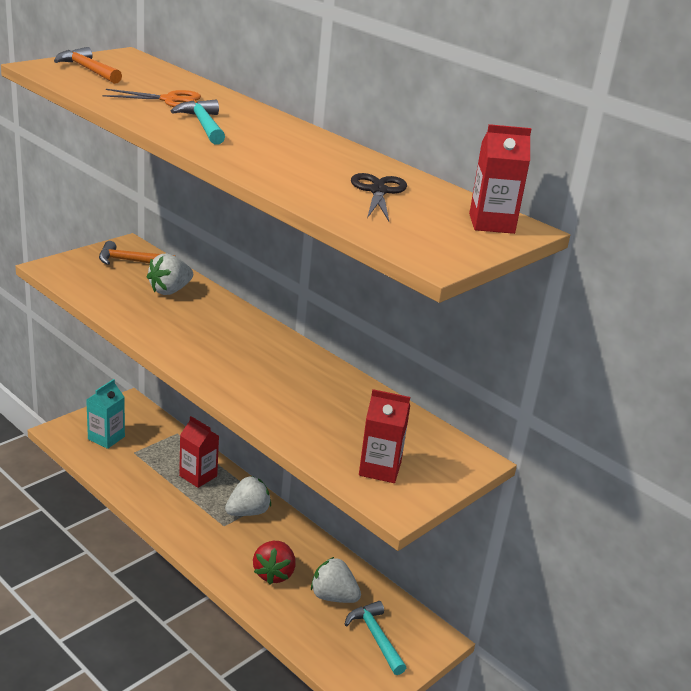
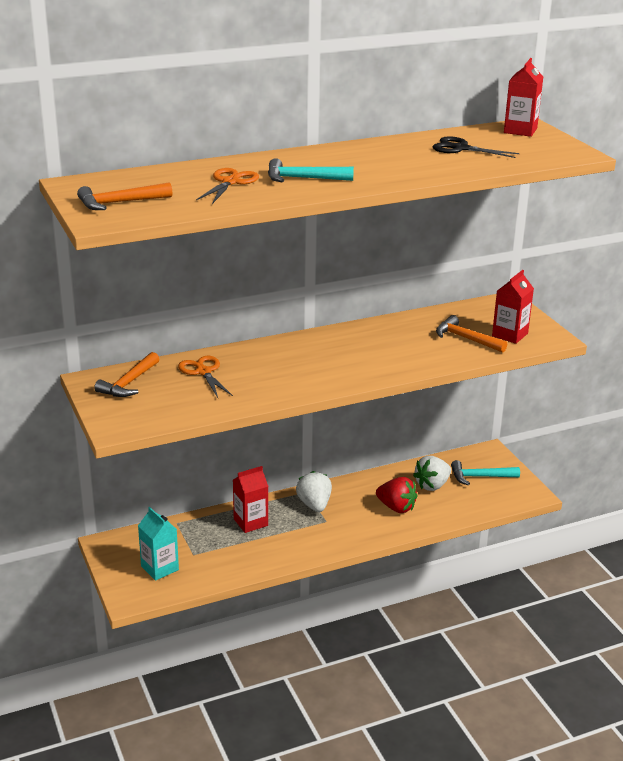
camera: 65 degrees left, 0 degrees up
(170, 290) = (203, 372): white strawberry -> orange scissors
(344, 436) = (466, 339): none -> orange hammer

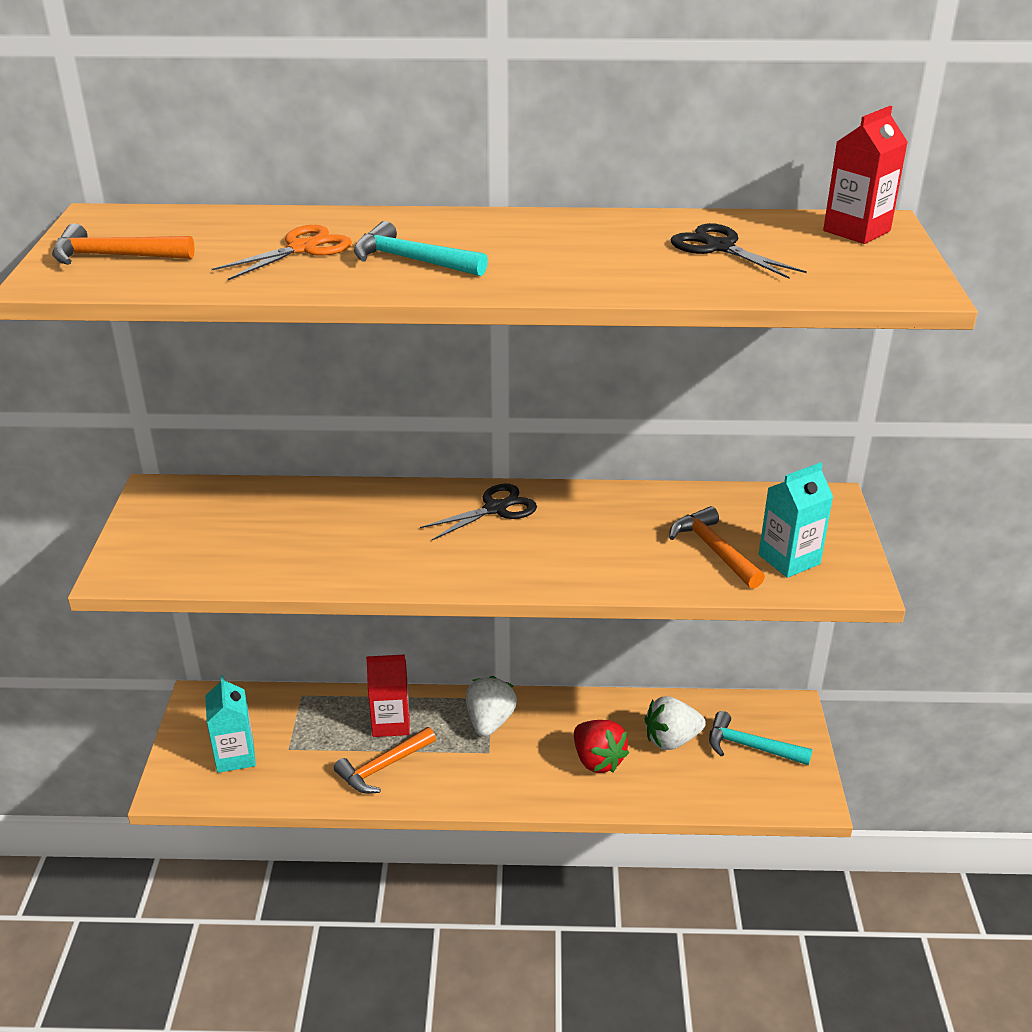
camera: 25 degrees right, 5 degrees up
(129, 383) = (196, 507): orange hammer -> orange hammer (383, 767)
(203, 372) = (301, 514): orange scissors -> none
(322, 344) = (495, 509): none -> black scissors
(510, 335) = (789, 559): red carton -> turquoise carton

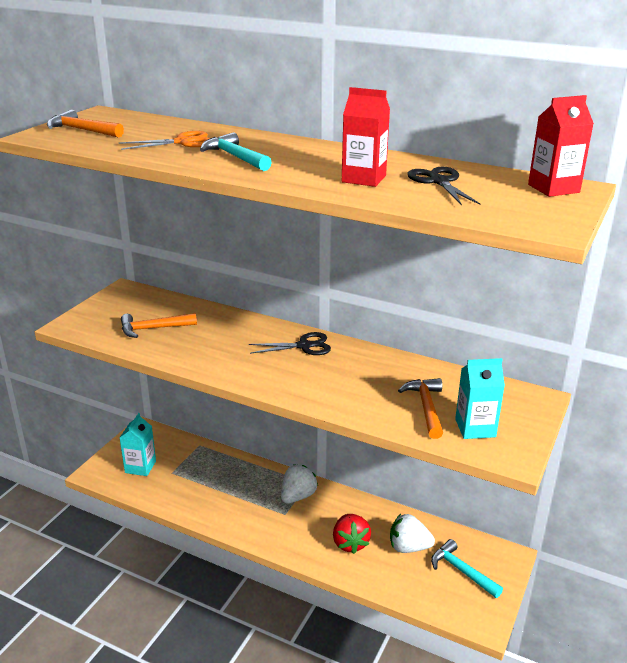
camera: 25 degrees right, 5 degrees down
(383, 767) = (216, 501): orange hammer -> orange hammer (153, 328)
(391, 723) = (238, 477): red carton -> red carton (364, 179)

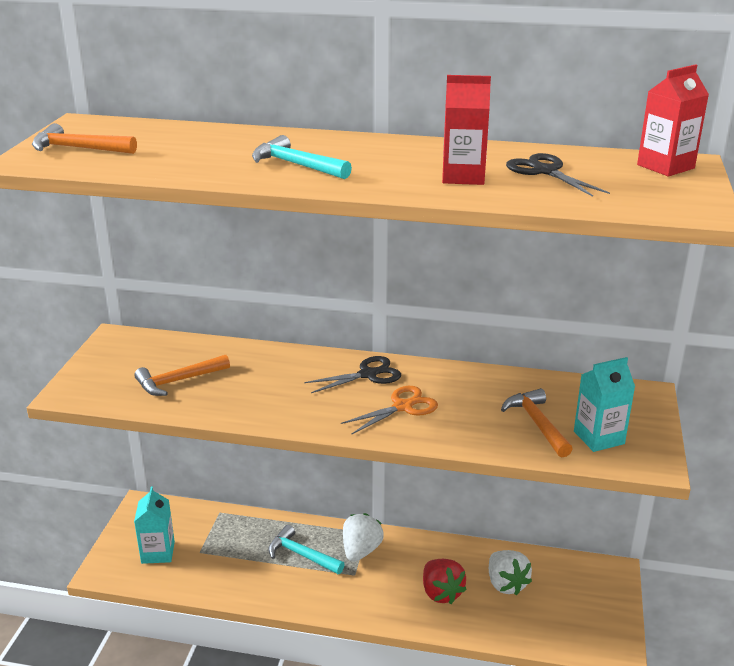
camera: 15 degrees left, 0 degrees up
(182, 142) = (217, 152): orange scissors -> orange scissors (402, 407)
(408, 547) = (506, 584): white strawberry -> white strawberry turned 105 degrees counterclockwise
(462, 571) = (572, 598): turquoise hammer -> turquoise hammer (302, 555)

